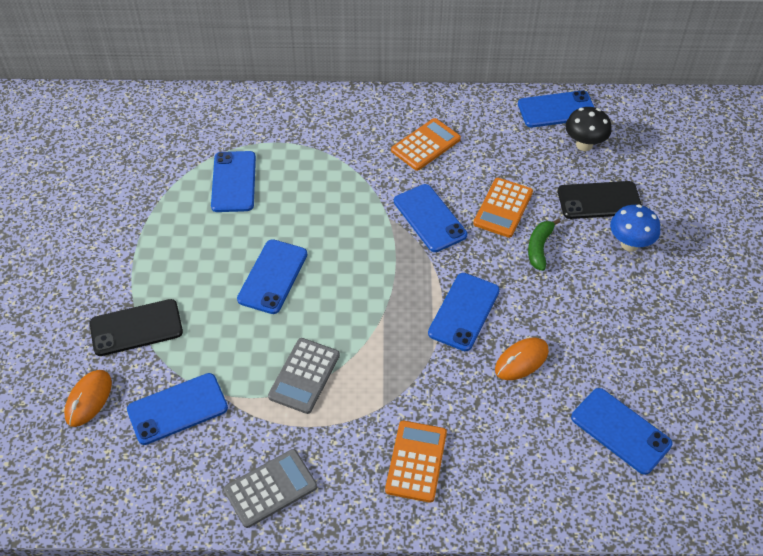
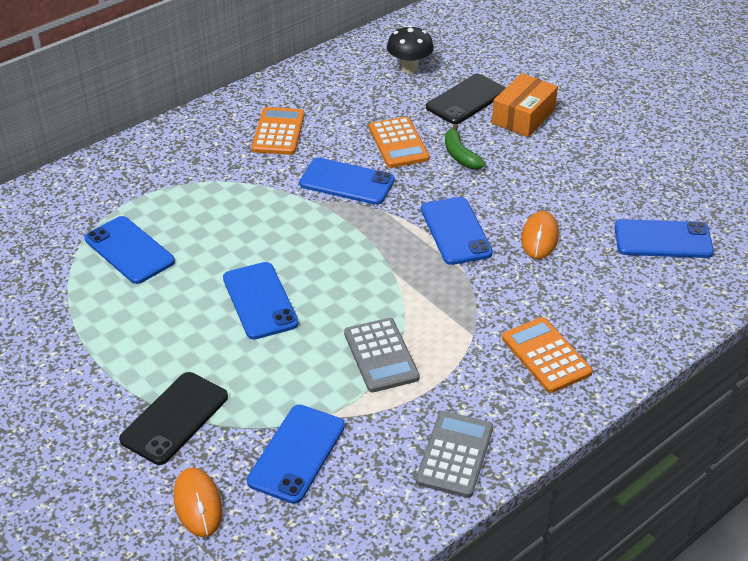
camera: 40 degrees left, 10 degrees down
(556, 109) = (358, 55): blue phone -> none
(629, 244) = (523, 116): blue mushroom -> orange box

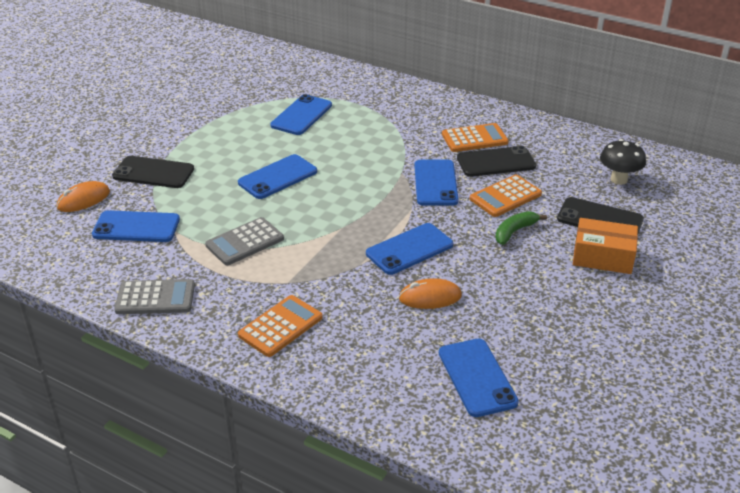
camera: 70 degrees right, 5 degrees down
(333, 131) = (496, 162): none -> black phone

